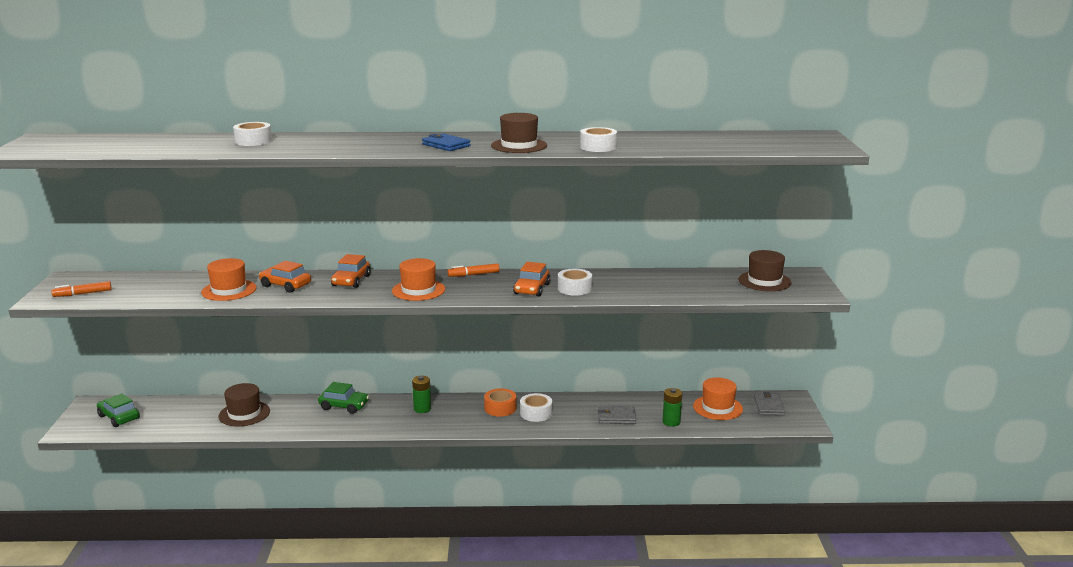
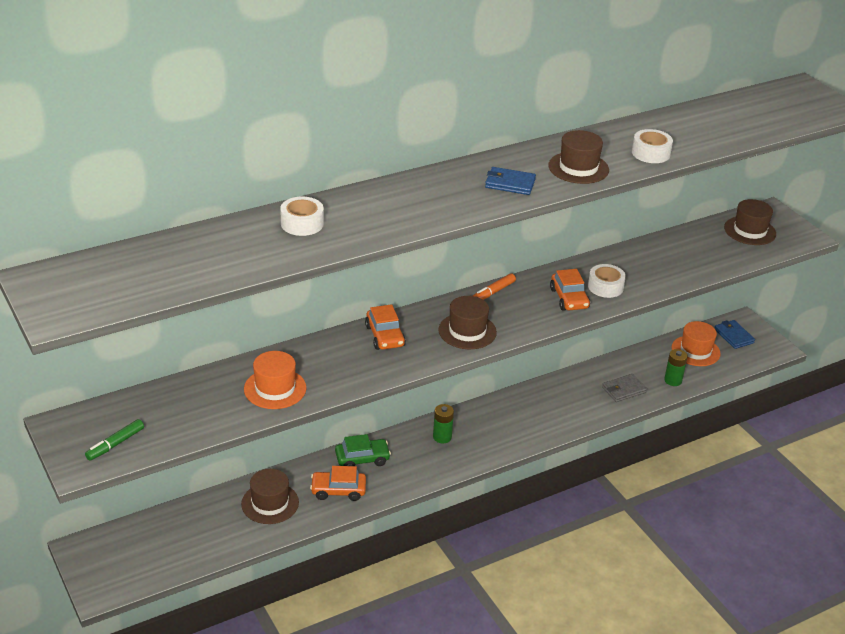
camera: 30 degrees left, 15 degrees up
(82, 294) = (115, 444): orange marker -> green marker
(119, 417) = (136, 555): green car -> none
(285, 285) = (326, 363): orange car -> orange car (338, 490)
(418, 290) = (467, 331): orange hat -> brown hat
(500, 408) = (513, 412): orange tape -> none
(536, 413) = (551, 408): white tape -> none
(768, 406) = (733, 336): grey wallet -> blue wallet

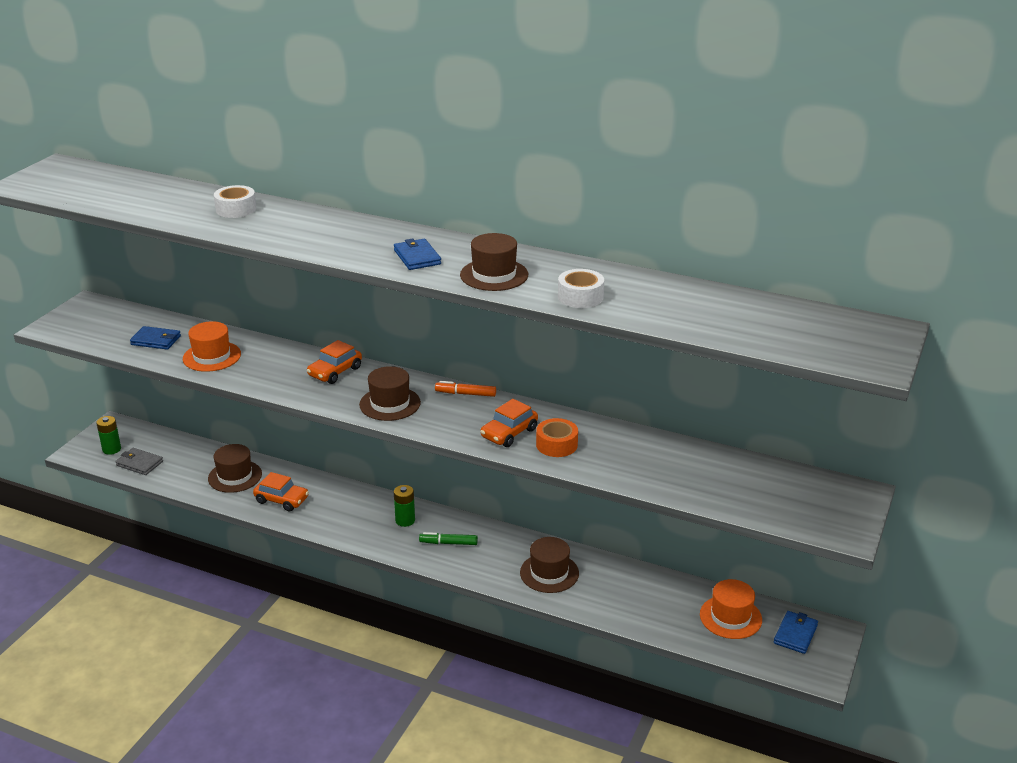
camera: 55 degrees right, 5 degrees down
(115, 444) = (85, 329): green marker -> green marker (448, 543)
(200, 409) = (156, 340): none -> blue wallet
(338, 490) = (281, 500): orange car -> orange car turned 150 degrees clockwise
(362, 459) = (332, 494): green car -> none
(605, 287) = (556, 445): white tape -> orange tape
(623, 390) = (602, 595): grey wallet -> grey wallet (139, 463)
(673, 380) = (659, 621): green battery -> green battery (111, 449)
(750, 231) = (795, 492): brown hat -> brown hat (549, 573)

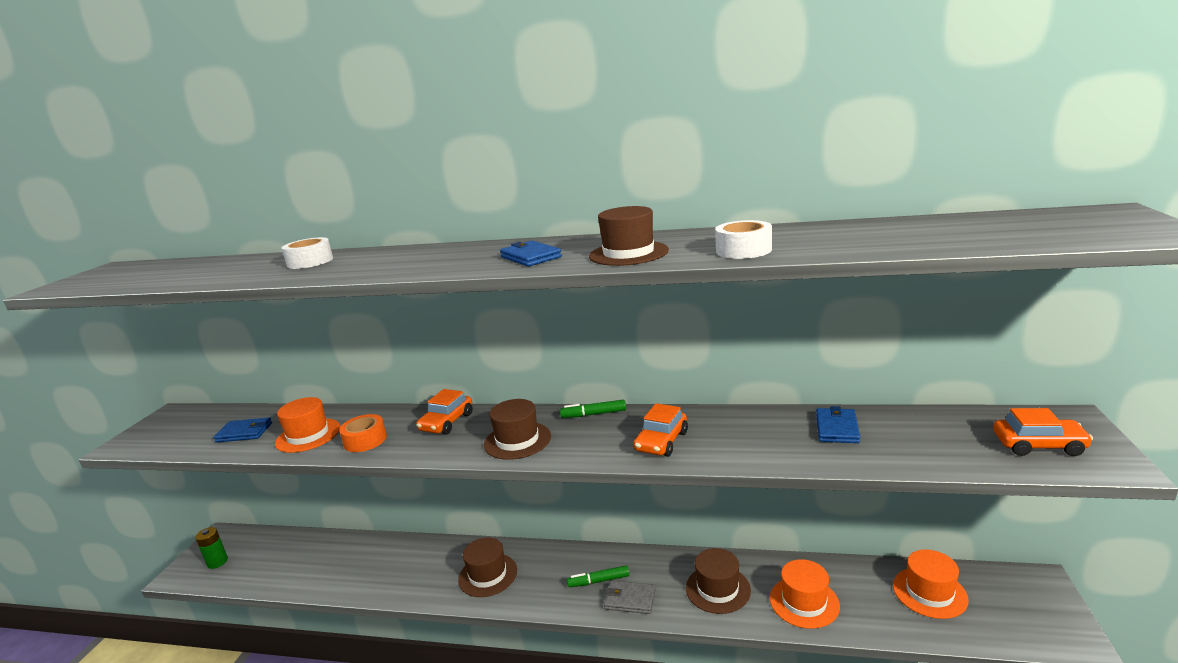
camera: 10 degrees left, 10 degrees down
(139, 463) = (248, 570): grey wallet -> grey wallet (630, 599)
(235, 476) = (353, 561): brown hat -> brown hat (488, 575)
(281, 500) = (408, 575): orange car -> orange car (1038, 445)
(405, 520) = (544, 567): green battery -> none
(465, 394) = (593, 414): orange marker -> green marker
(556, 445) = (720, 442): orange tape -> orange tape (365, 440)
(617, 599) = (804, 602): none -> orange hat
(795, 634) = (1007, 595): blue wallet -> blue wallet (837, 428)

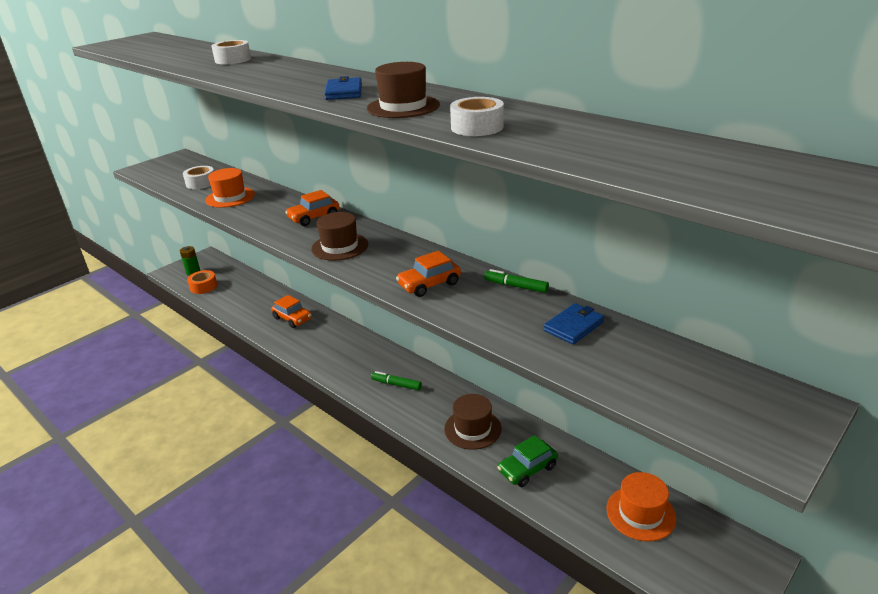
camera: 30 degrees right, 10 degrees up
(244, 432) = (201, 183): blue wallet -> white tape
(365, 440) = (255, 212): orange tape -> orange tape (203, 287)
(488, 575) = (331, 348): brown hat -> none
(593, 414) = (411, 246): green marker -> green marker (516, 286)
(630, 599) = (404, 406): grey wallet -> none
(804, 602) = (527, 469): orange hat -> green car
(1038, 445) = (730, 411): orange car -> orange car (292, 318)

